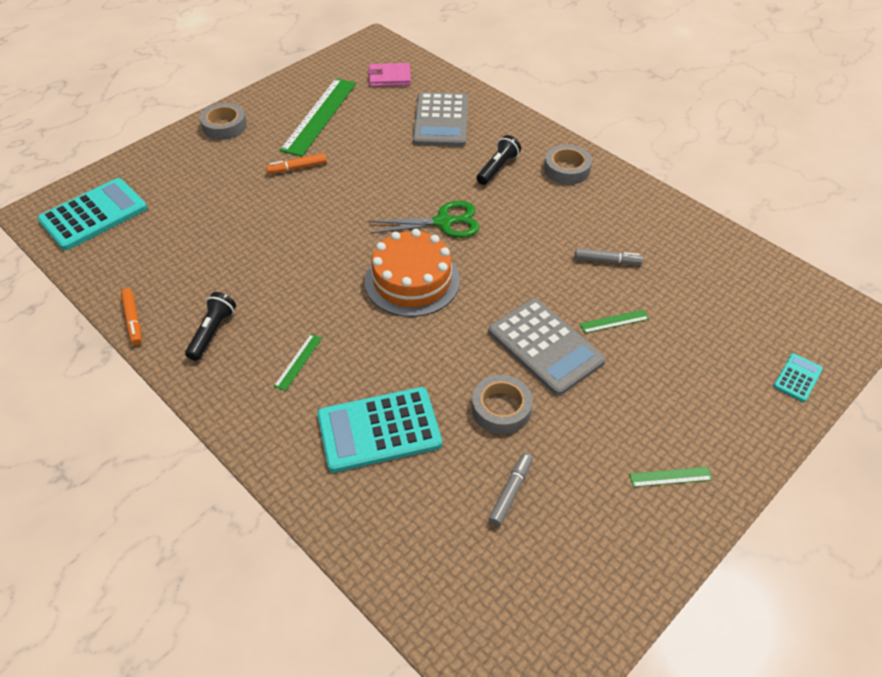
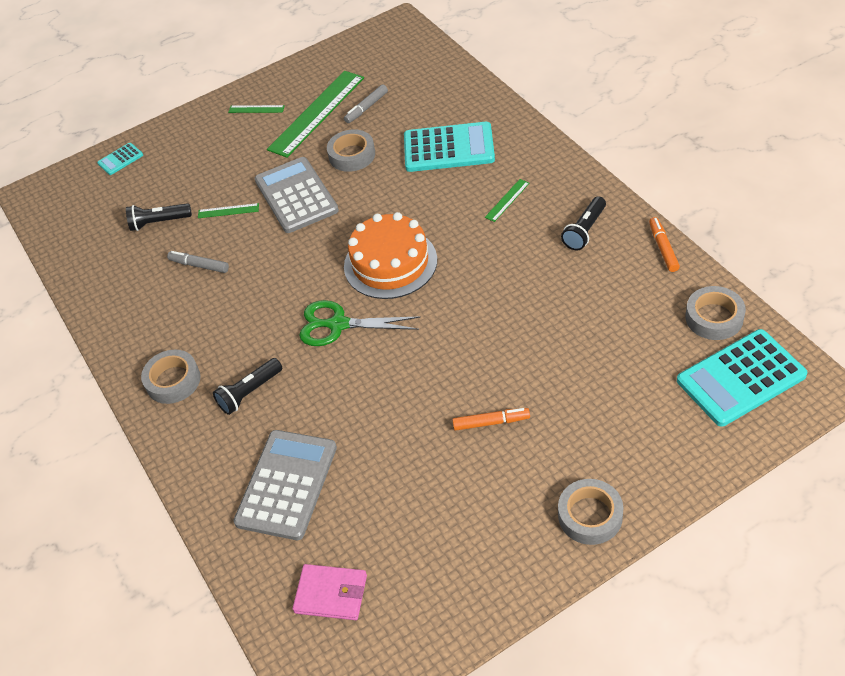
camera: 160 degrees left, 0 degrees up
(101, 259) = (714, 318): none -> grey tape
(319, 116) = (451, 518): green ruler -> green ruler (317, 113)
(683, 301) = (159, 222): none -> black flashlight

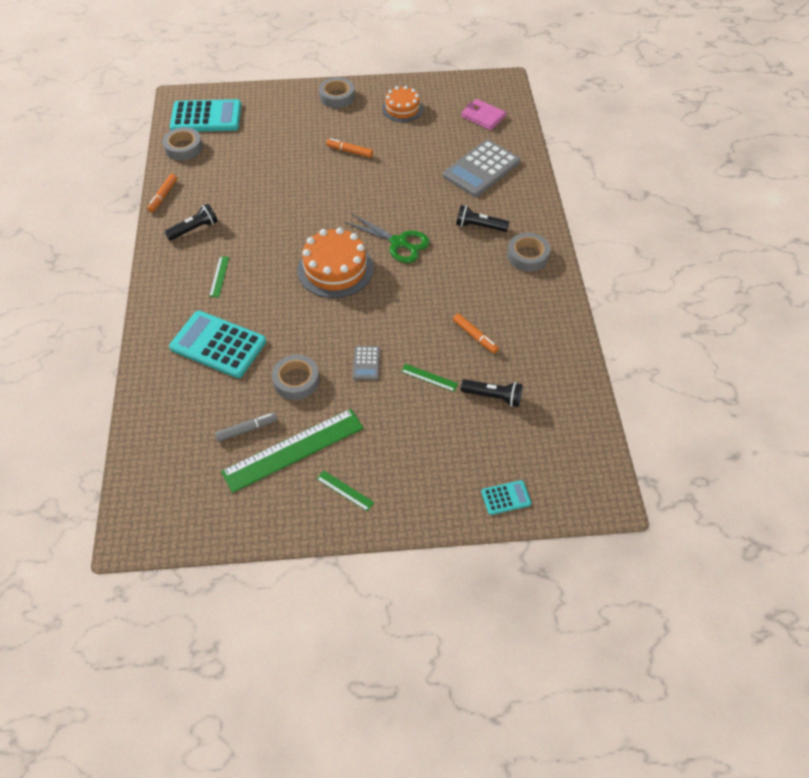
camera: 160 degrees left, 5 degrees up
(199, 265) = (475, 336): grey marker -> orange marker
(249, 392) = (479, 226): black flashlight -> black flashlight turned 150 degrees counterclockwise
(296, 195) = (366, 363): grey calculator -> grey calculator, size x0.47
(470, 544) = (402, 109): none -> orange cake
(507, 200) = (219, 276): green ruler -> green ruler turned 60 degrees counterclockwise

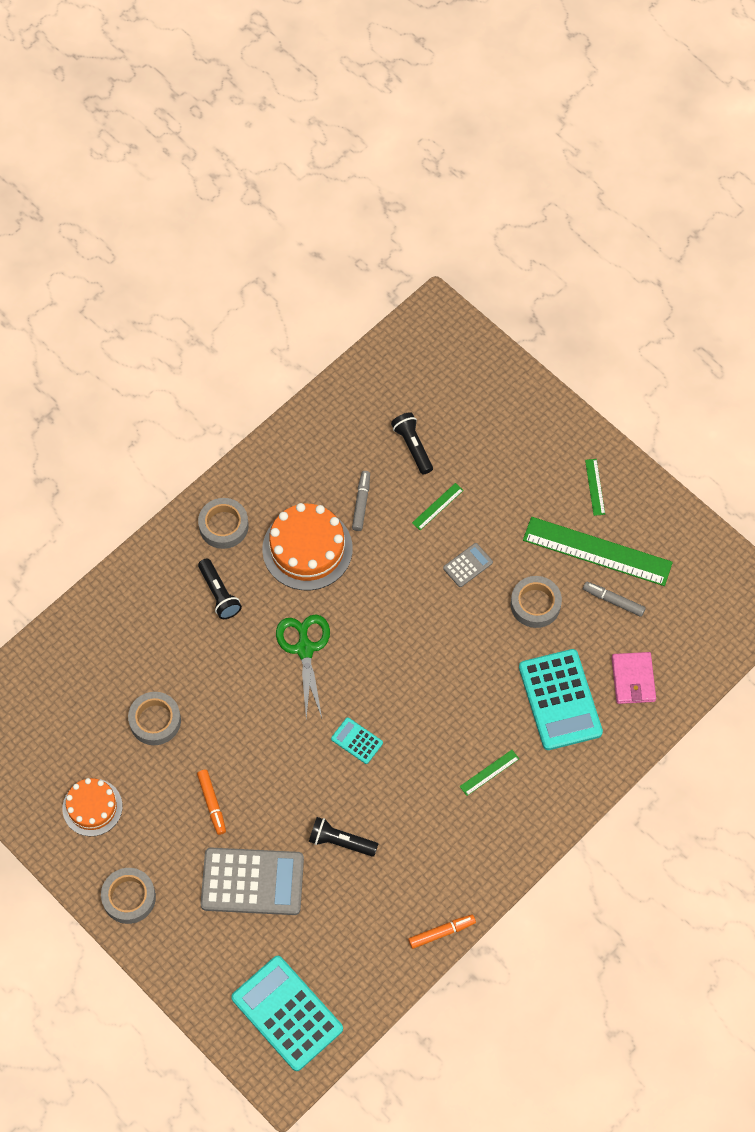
camera: 130 degrees left, 10 degrees up
(183, 148) = (356, 986): grey tape -> grey tape (155, 721)
(194, 229) = (455, 854): black flashlight -> black flashlight (341, 841)
(335, 269) = (387, 677): orange cake -> orange cake (307, 549)
(429, 377) = (437, 506): green ruler -> green ruler turned 60 degrees clockwise
(475, 336) = (361, 503): orange marker -> grey marker
(481, 169) = (130, 651): grey calculator -> grey calculator (252, 882)
(483, 116) = (37, 711): pink wallet -> pink wallet (633, 679)
(506, 498) = (497, 377): turquoise calculator -> turquoise calculator (357, 741)

